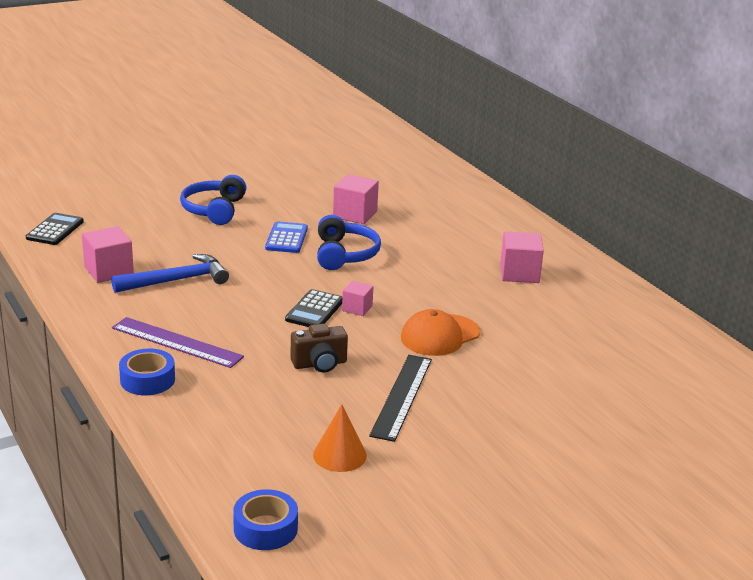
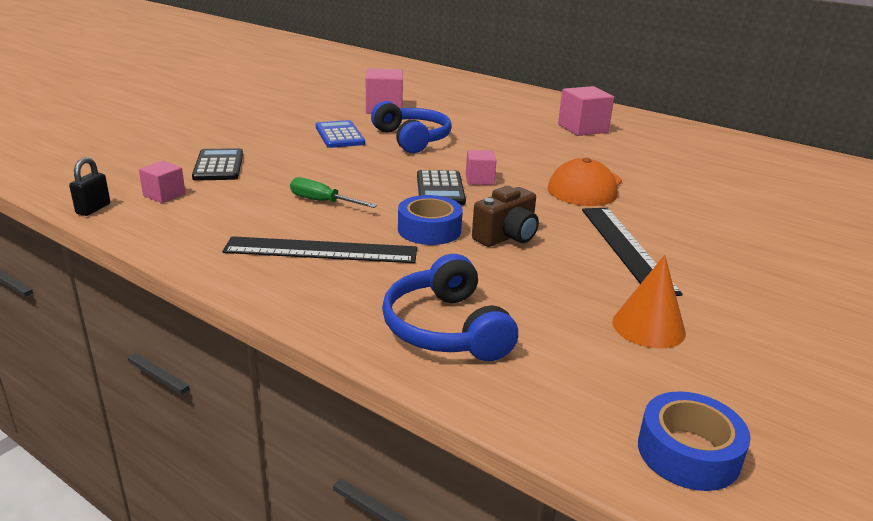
camera: 25 degrees left, 0 degrees up
(55, 230) = (58, 167): black calculator -> black calculator (218, 166)
(55, 273) = (93, 209): none -> black padlock
(109, 271) = (164, 195): pink cube -> pink cube, size x0.60
(147, 380) = (326, 301): blue tape -> blue tape (429, 230)
(176, 280) = (257, 190): blue hammer -> none
(177, 342) = (321, 250): purple ruler -> black ruler
(214, 210) = (238, 124): blue headphones -> blue headphones (446, 328)
(214, 302) = (323, 202): none -> green screwdriver

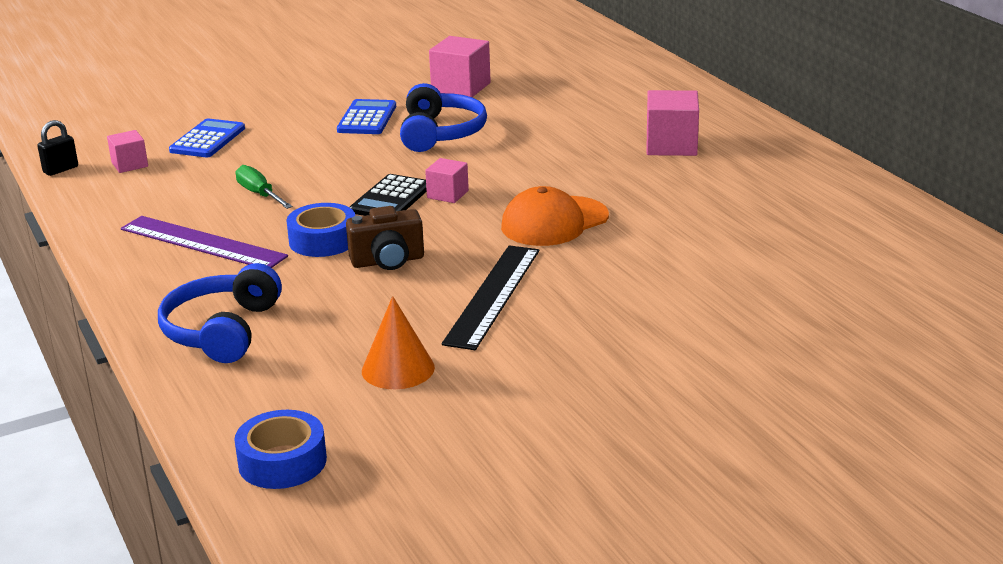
camera: 30 degrees right, 0 degrees up
(218, 166) = (207, 140): black calculator -> blue calculator
(321, 250) = (202, 243): black ruler -> purple ruler

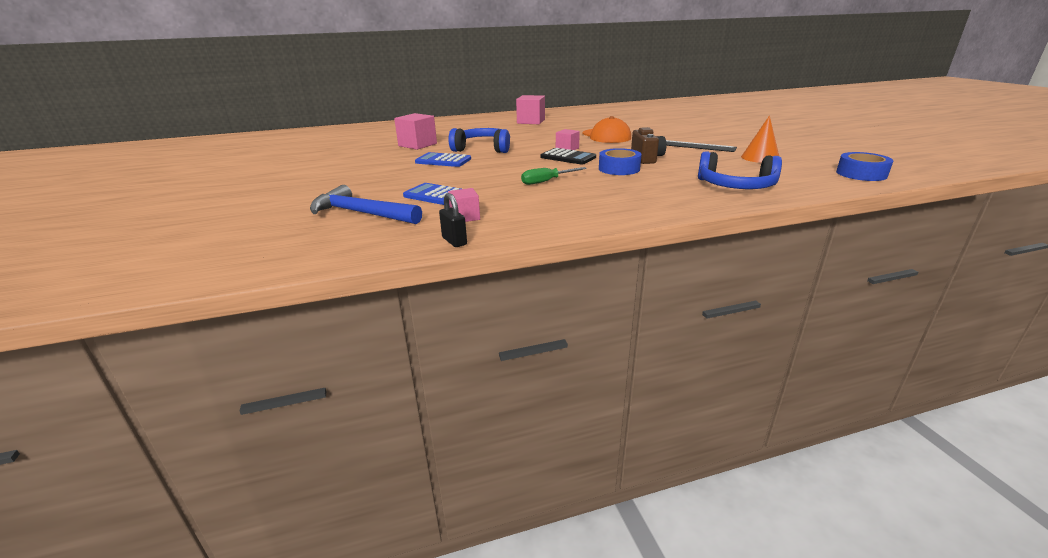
camera: 80 degrees left, 0 degrees up
(152, 115) = (362, 213): none -> blue hammer
(202, 243) = (617, 193): purple ruler -> none

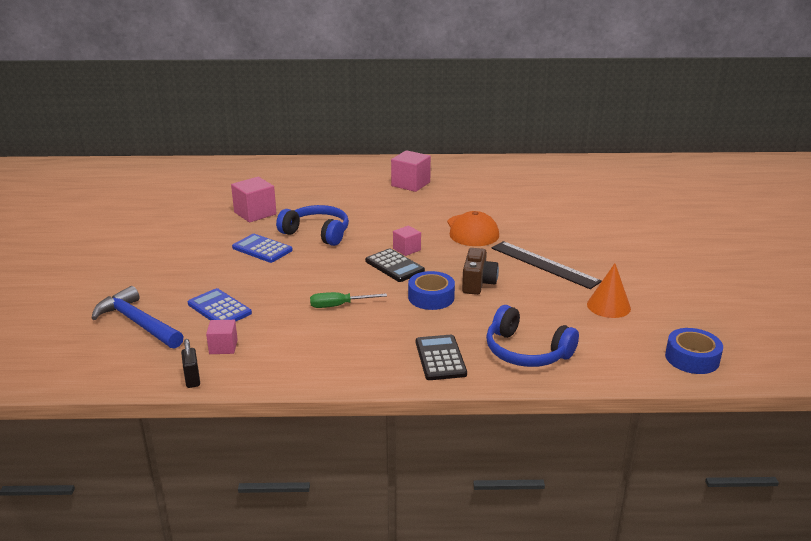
camera: 15 degrees right, 0 degrees up
(672, 198) = (440, 358): none -> black calculator

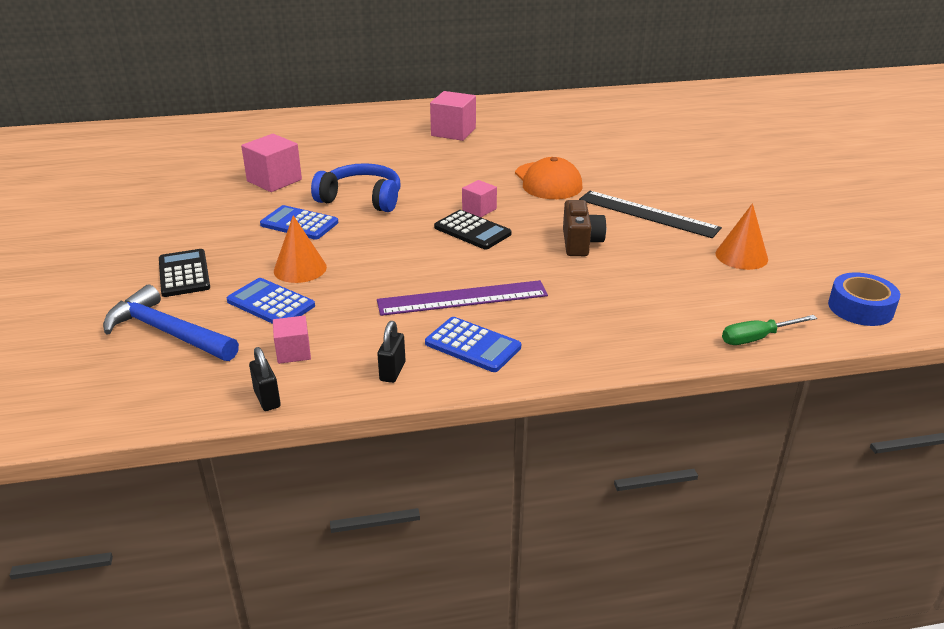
camera: 10 degrees left, 5 degrees up
(250, 284) = (300, 269): none -> orange cone
(291, 369) = (392, 371): none -> black padlock
(339, 305) = (422, 285): green screwdriver -> green screwdriver (757, 338)
(360, 356) = (472, 345): none -> blue calculator
(366, 318) = (462, 298): none -> purple ruler
(431, 297) = (531, 265): blue tape -> none
(440, 358) = (572, 338): black calculator -> black calculator (184, 274)
(526, 351) = (671, 319): blue headphones -> none

